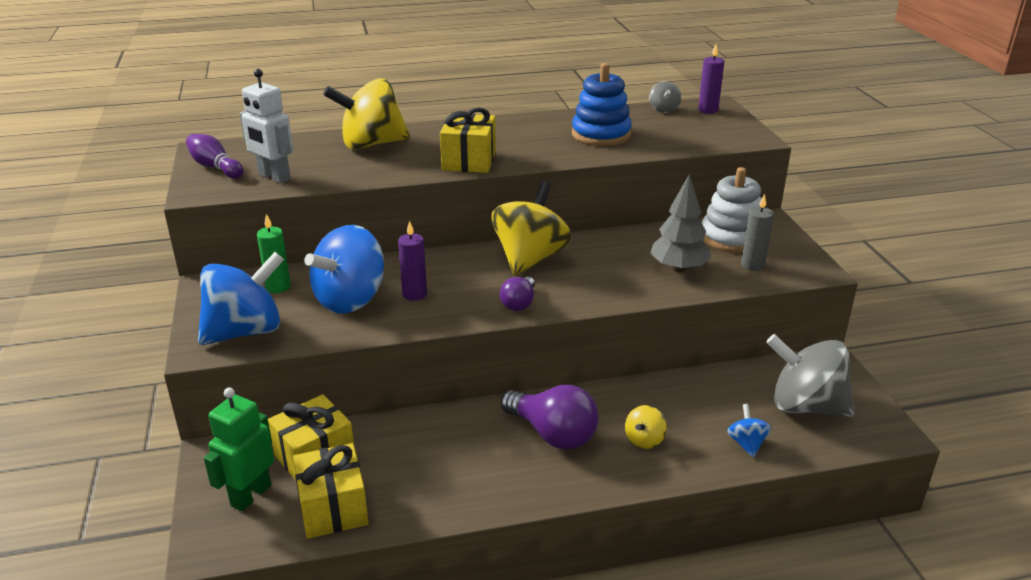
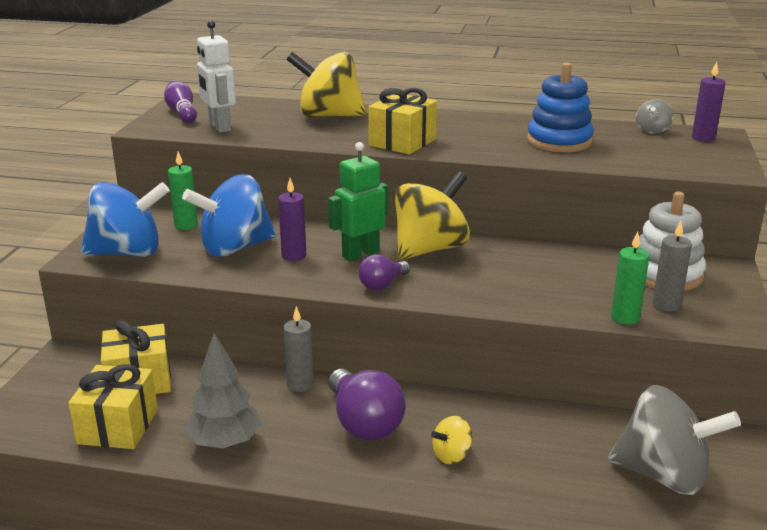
camera: 25 degrees right, 5 degrees down
(250, 495) = (64, 395): green robot -> green robot (360, 254)
(470, 415) = (300, 384): none -> grey candle
(678, 268) = (577, 290): grey tree -> grey tree (225, 443)
(732, 284) = (625, 318): none -> green candle
(746, 443) = (562, 492): blue spinning top -> none
(805, 406) = (663, 475): grey spinning top -> grey spinning top turned 150 degrees clockwise

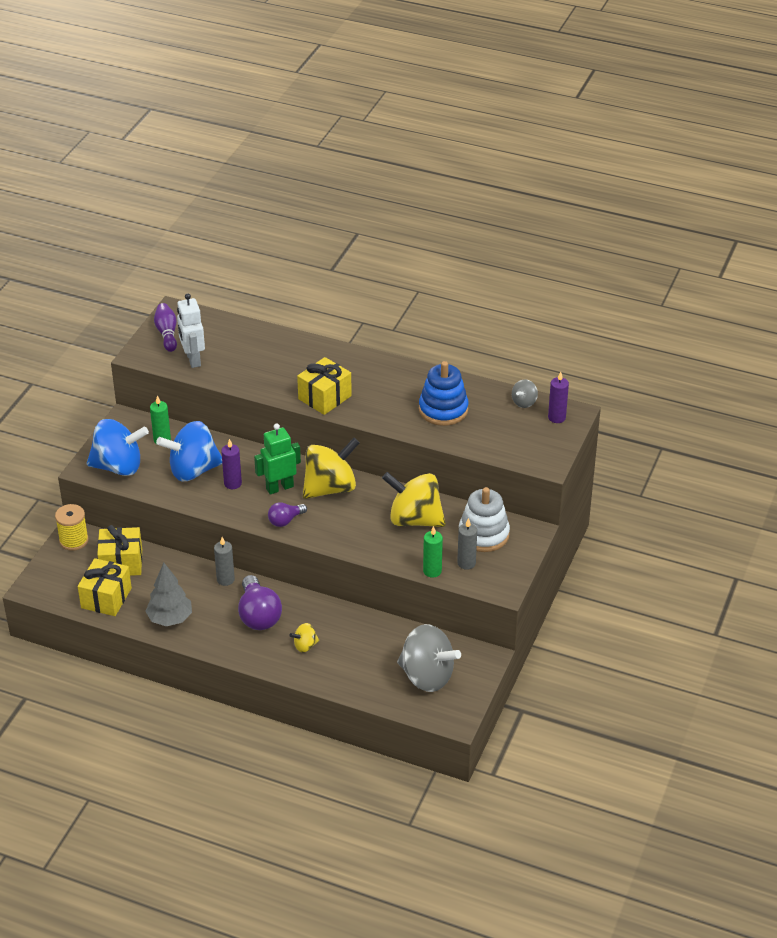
camera: 10 degrees right, 15 degrees up
(65, 362) = (74, 540): none -> yellow spool
(328, 116) = (280, 351): yellow spinning top -> yellow spinning top (414, 519)

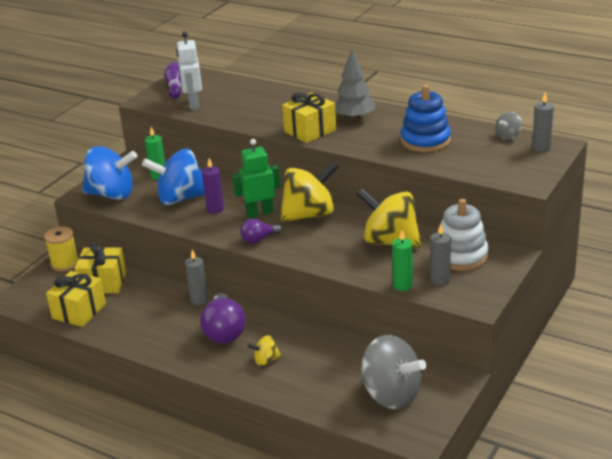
camera: 10 degrees right, 10 degrees down
(170, 619) = (135, 331): grey tree -> grey tree (354, 118)
(556, 417) = (541, 148): purple candle -> grey candle

